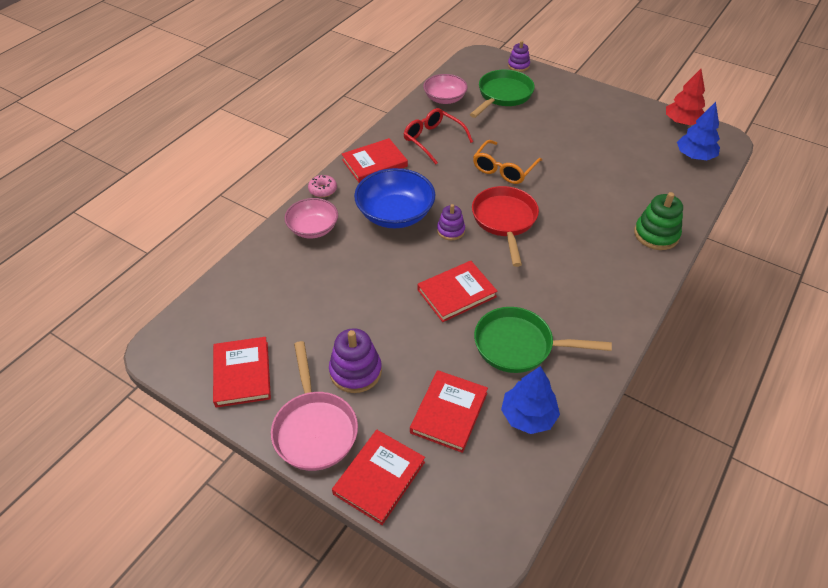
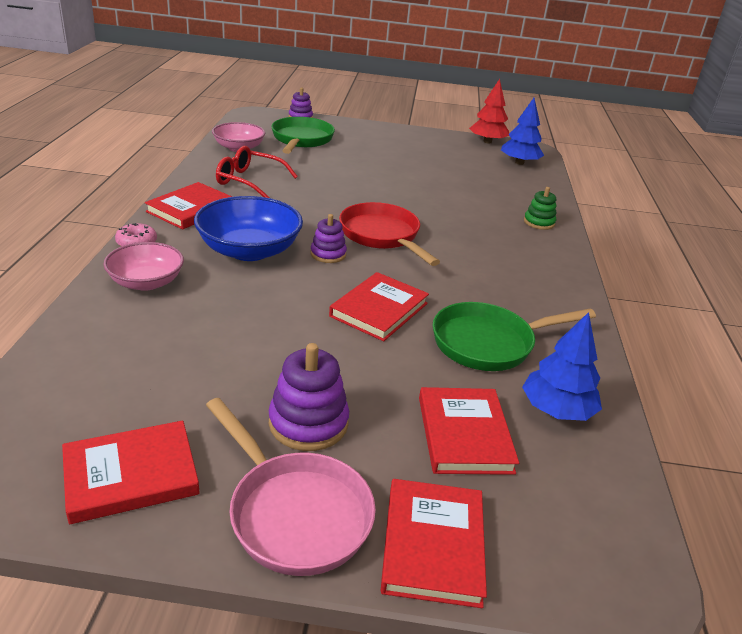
camera: 30 degrees left, 15 degrees down
(242, 374) = (131, 475): red book -> red book turned 75 degrees counterclockwise
(504, 169) = (347, 195): orange glasses -> none
(656, 234) = (539, 222): green stacking toy -> green stacking toy, size x0.64

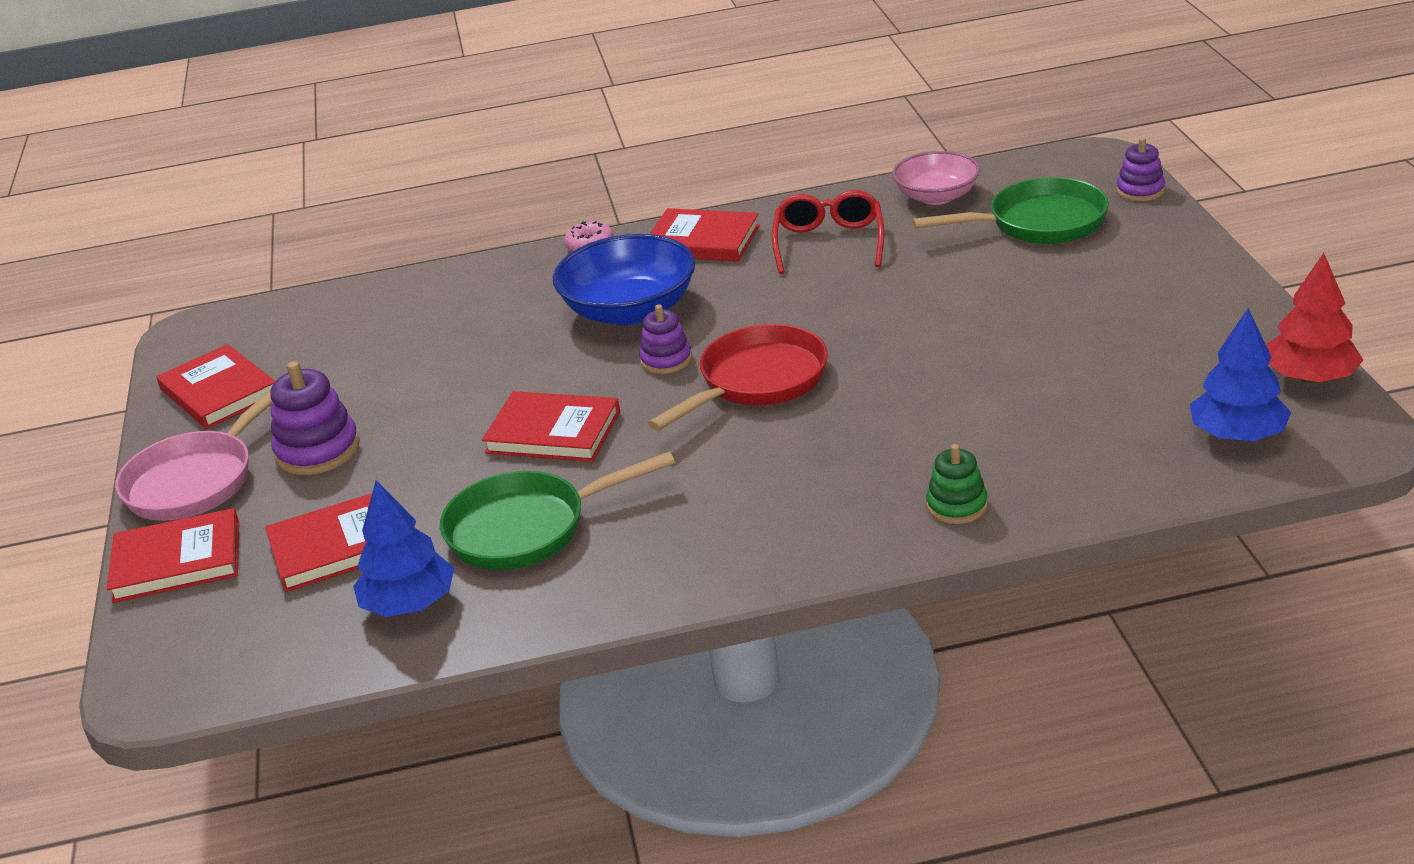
camera: 80 degrees right, 0 degrees up
(146, 282) = (511, 284): pink bowl -> none
(489, 343) = (527, 528): green pan -> green pan turned 75 degrees counterclockwise

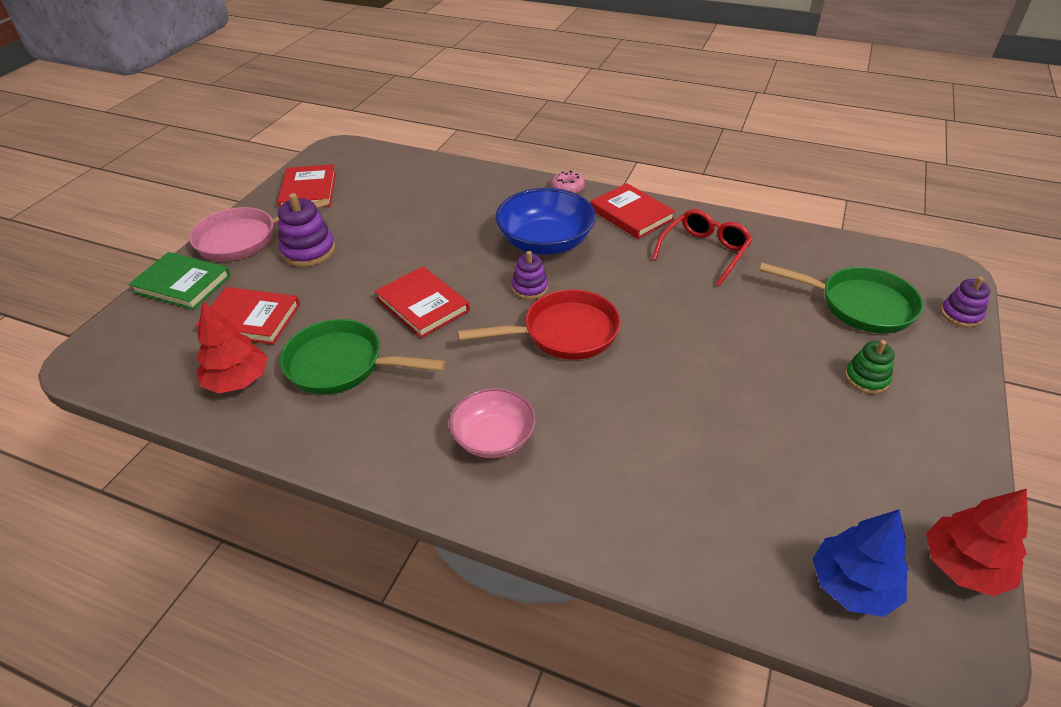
camera: 30 degrees right, 10 degrees up
(177, 561) = (182, 284): red book -> green book
(410, 604) = (238, 380): blue tree -> red tree
(936, 196) = (806, 250): pink bowl -> pink bowl (494, 438)
(957, 506) = (588, 512): green stacking toy -> green stacking toy (866, 379)

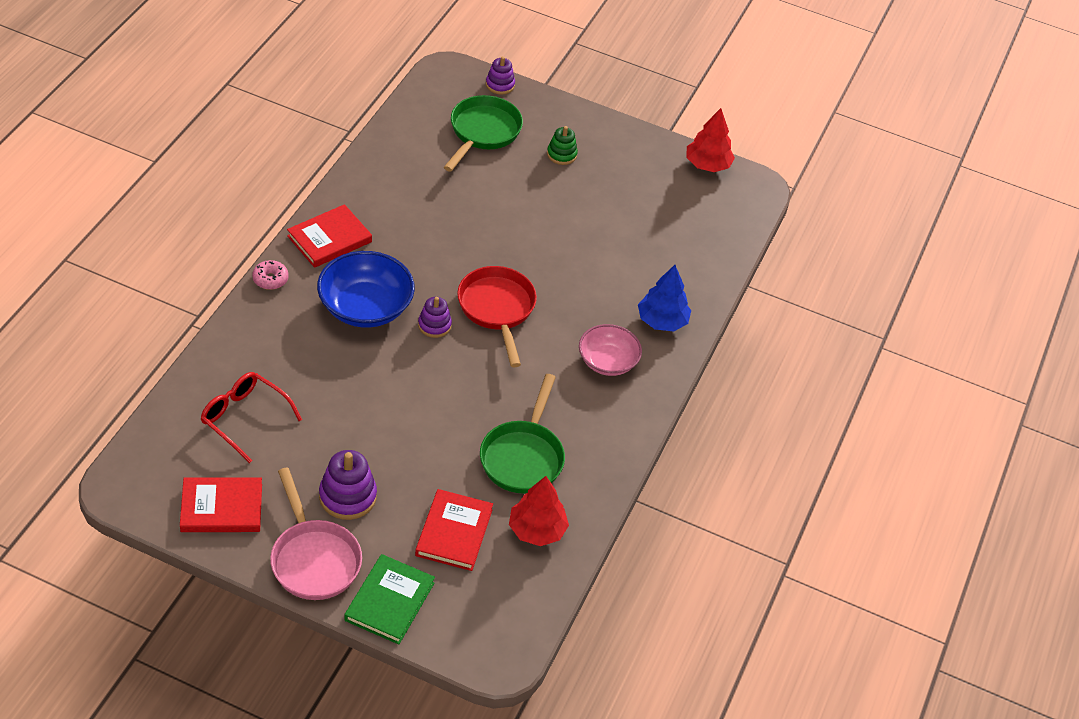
camera: 95 degrees left, 5 degrees up
(423, 305) = (449, 402): red book -> none
(704, 252) = (399, 202): red glasses -> red glasses (244, 418)
(852, 585) = (720, 212): blue tree -> blue tree (662, 321)

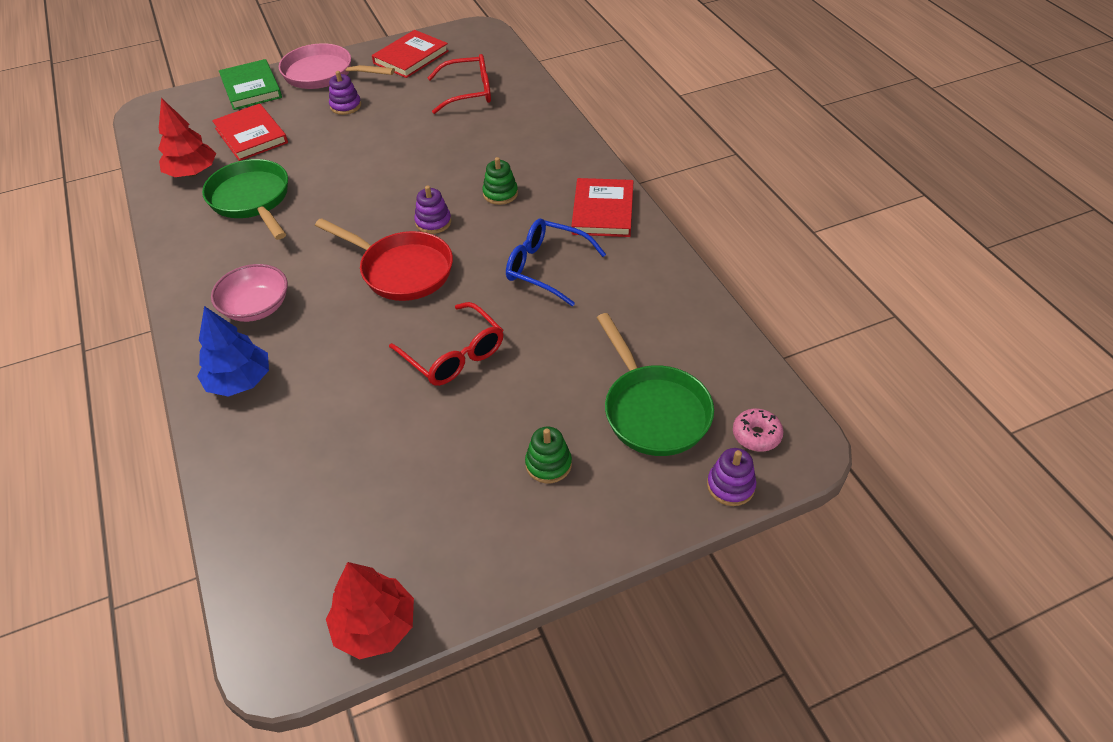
camera: 140 degrees right, 0 degrees up
(270, 279) = (590, 158): pink donut -> pink donut (756, 435)
(347, 496) = (345, 106): purple stacking toy -> purple stacking toy, size x0.64
(365, 307) = (500, 194): blue bowl -> green stacking toy
(418, 237) = (546, 268): none -> blue glasses
(535, 236) = (454, 355): none -> red glasses

